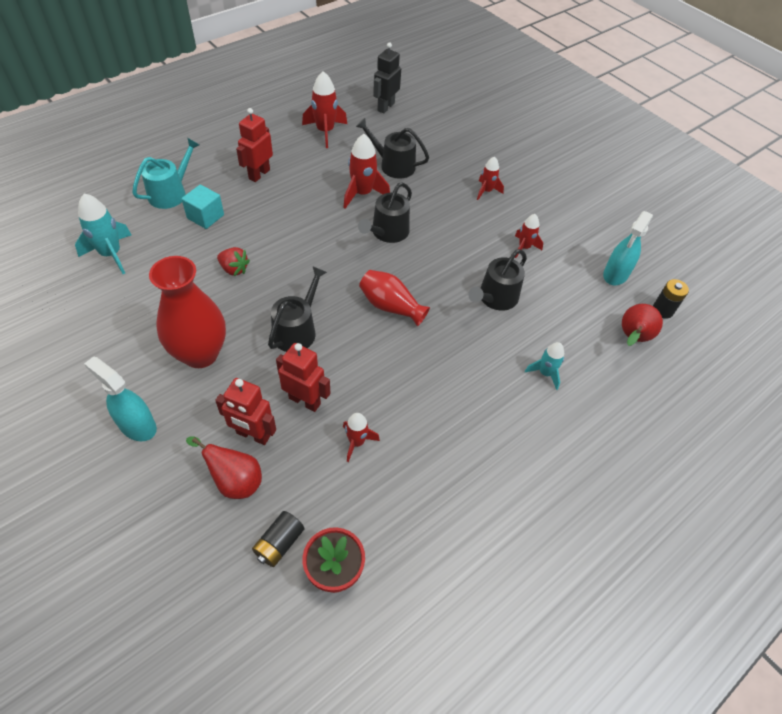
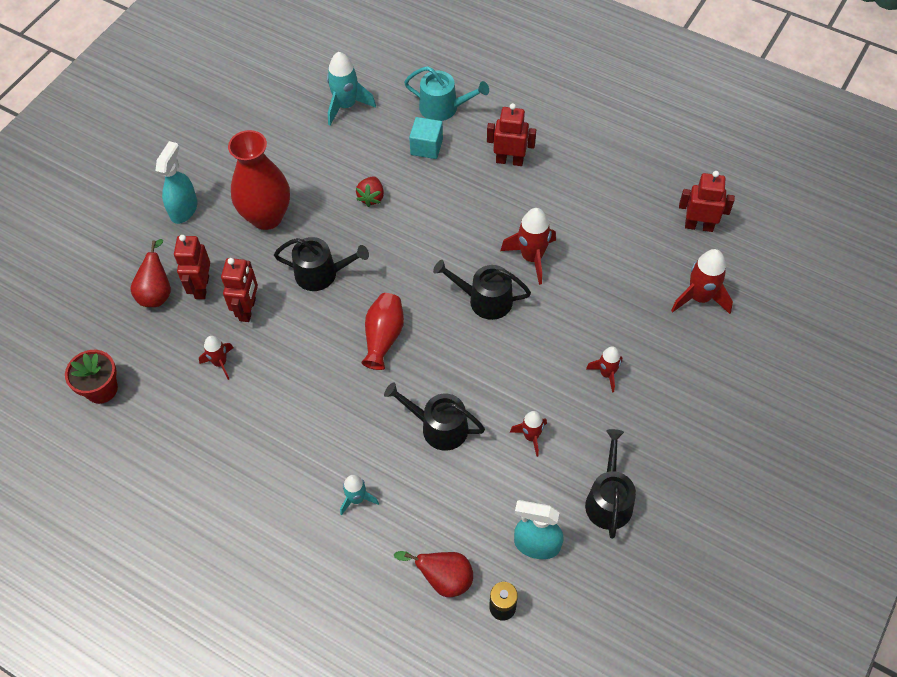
camera: 75 degrees right, 5 degrees up
(279, 543) = (114, 343): black battery -> none
(325, 132) = (614, 187): red rocket -> red rocket (699, 297)
(385, 107) = (699, 226): black robot -> red robot
(393, 165) = (596, 269): black watering can -> black watering can (609, 500)

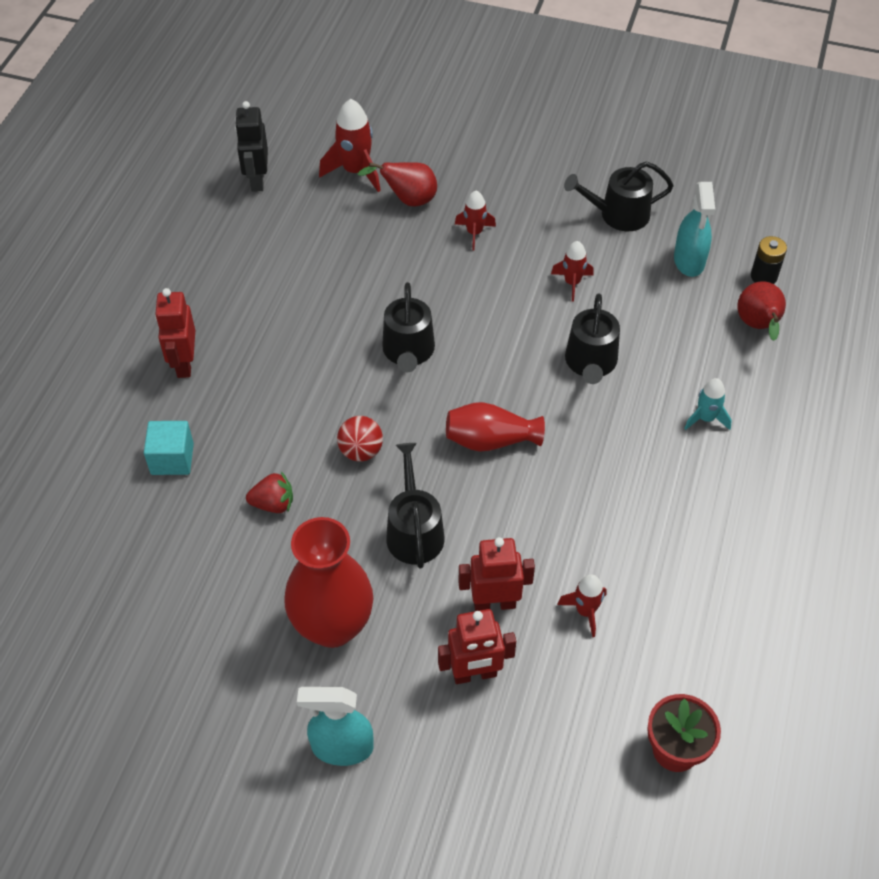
camera: 105 degrees left, 5 degrees down
(157, 293) = (500, 732): red pear -> red pear (408, 200)
(346, 106) = (102, 577): turquoise rocket -> none
(399, 254) = (361, 451): none -> red ball
(443, 108) = (95, 453): turquoise watering can -> none
(531, 257) = (335, 318): red rocket -> none
(699, 226) = (257, 180): red robot -> black robot

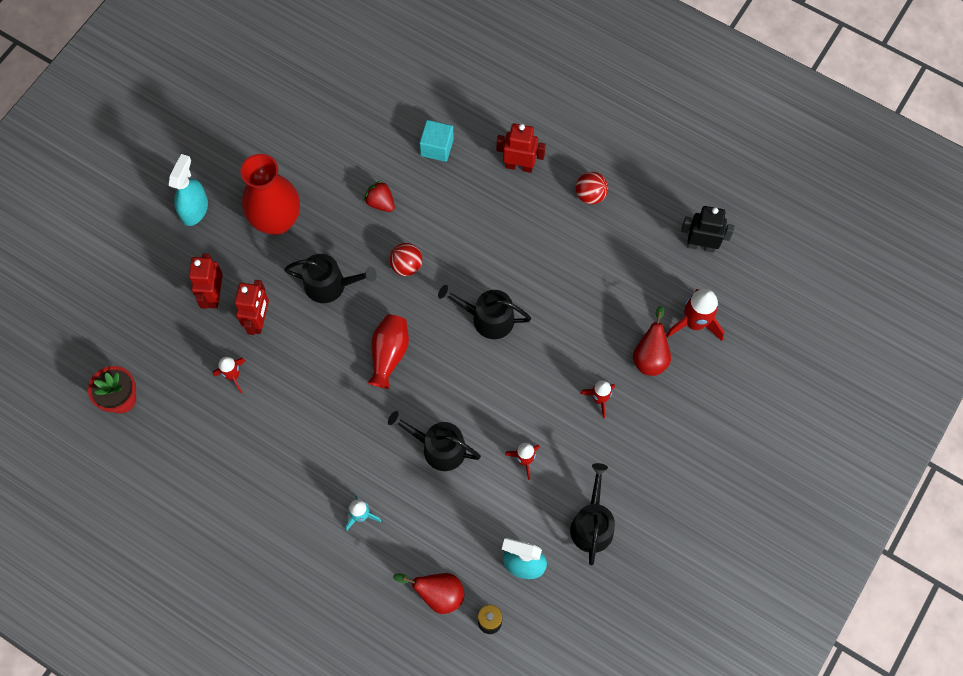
camera: 105 degrees right, 15 degrees up
(212, 286) = (590, 195): none -> red ball
(273, 504) = (380, 202): red strawberry -> red strawberry turned 120 degrees clockwise

